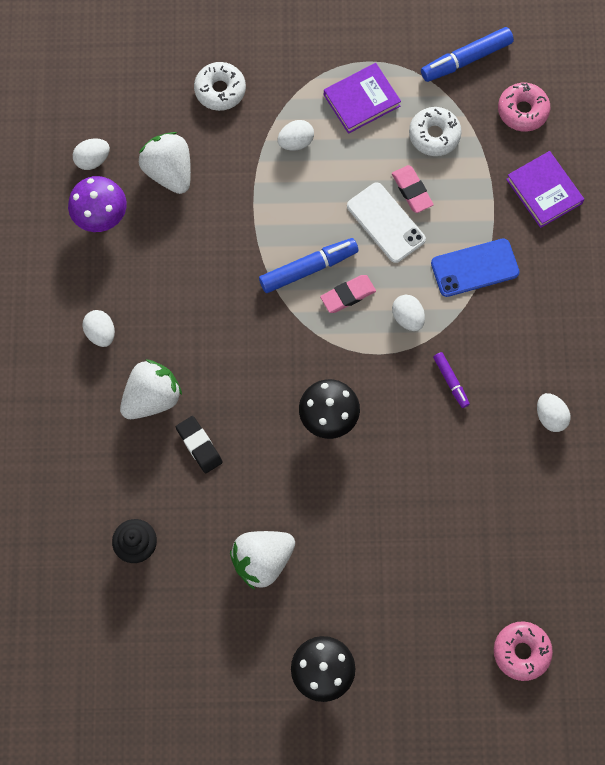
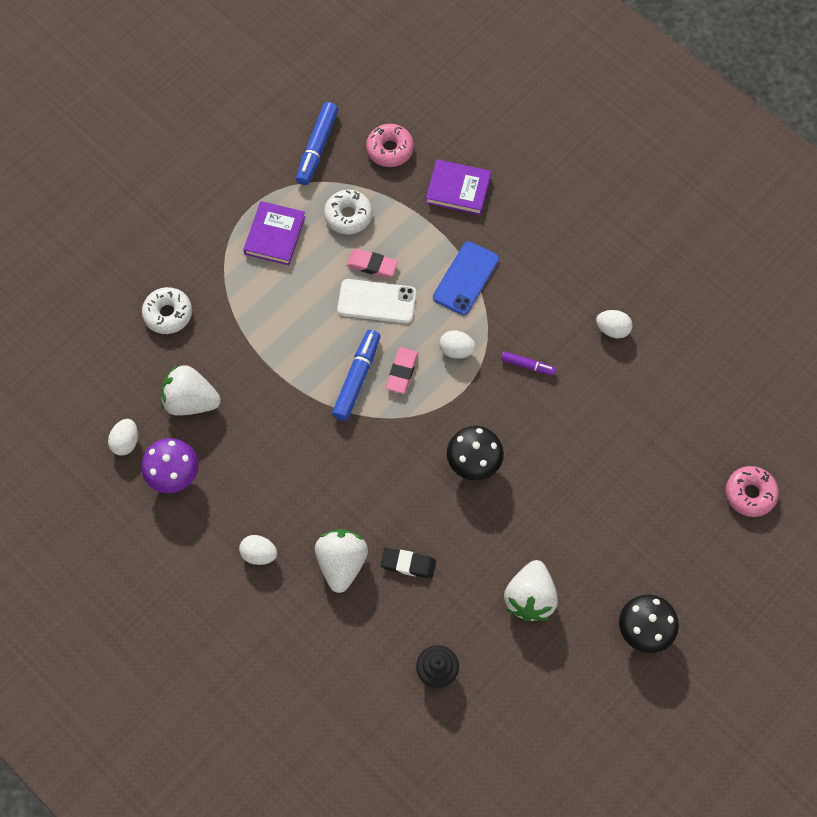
camera: 45 degrees left, 5 degrees down
(296, 142) = (259, 302): white egg -> none

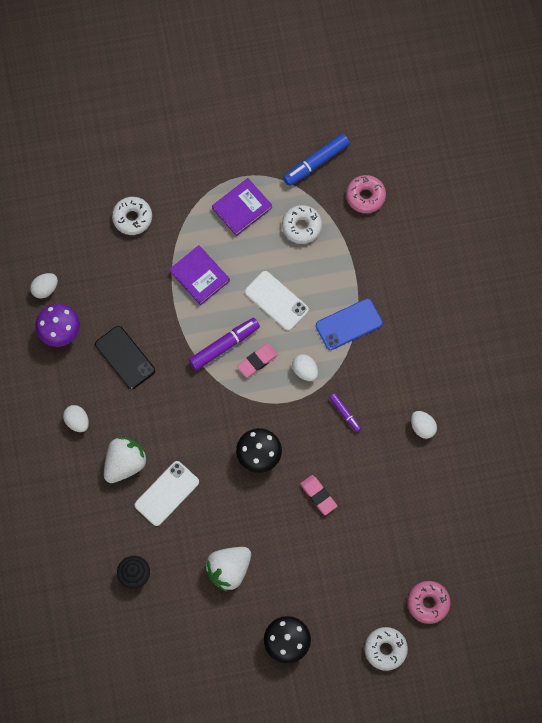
camera: 35 degrees right, 5 degrees up
(190, 401) = (105, 288): white strawberry -> none
(262, 456) = (125, 357): none -> black phone
(357, 378) = (224, 346): blue marker -> purple marker
(372, 265) = (292, 272): pink eraser -> pink eraser (318, 495)
(408, 564) = (167, 493): black eraser -> white phone
(458, 189) = (391, 256): purple book -> purple book (199, 276)
(745, 568) = (385, 649): none -> white donut

